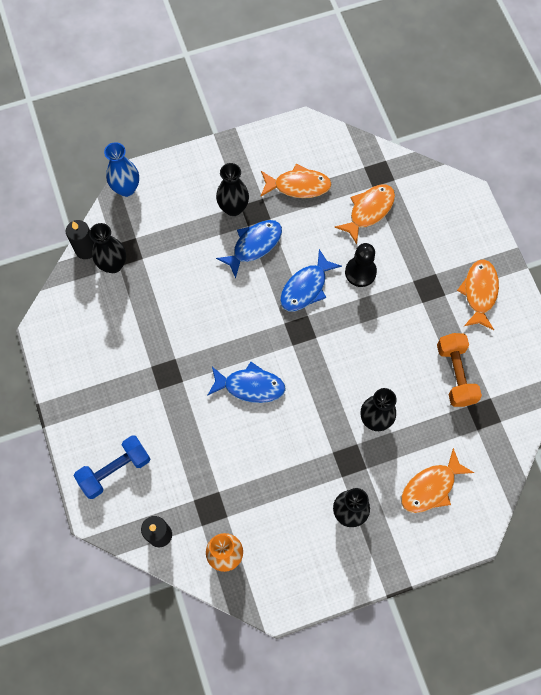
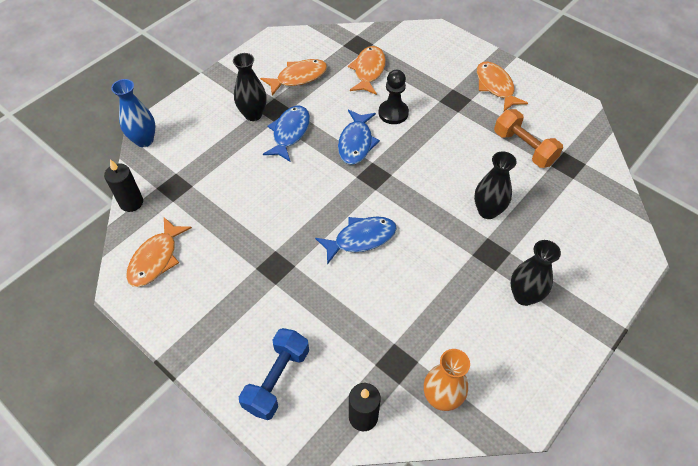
camera: 30 degrees left, 15 degrees down
(113, 265) = (166, 203): black vase -> none
(431, 487) = (574, 239): orange fish -> orange fish (156, 259)

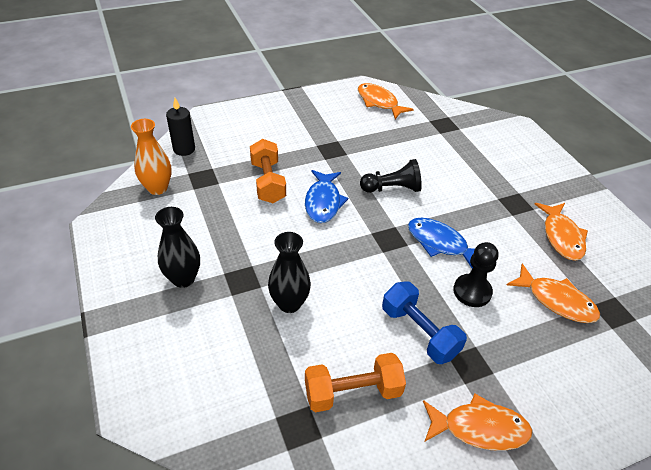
camera: 115 degrees right, 10 degrees down
(131, 202) = (439, 103): black candle -> none
(144, 140) = (506, 122): blue vase -> none
(253, 114) = (513, 188): black vase -> none
(277, 380) = (244, 124): blue dumbbell -> blue dumbbell (419, 332)
(290, 133) = (477, 203): blue fish -> none
(307, 195) = (392, 188): none -> black pawn
(363, 298) = (268, 182): none -> orange dumbbell

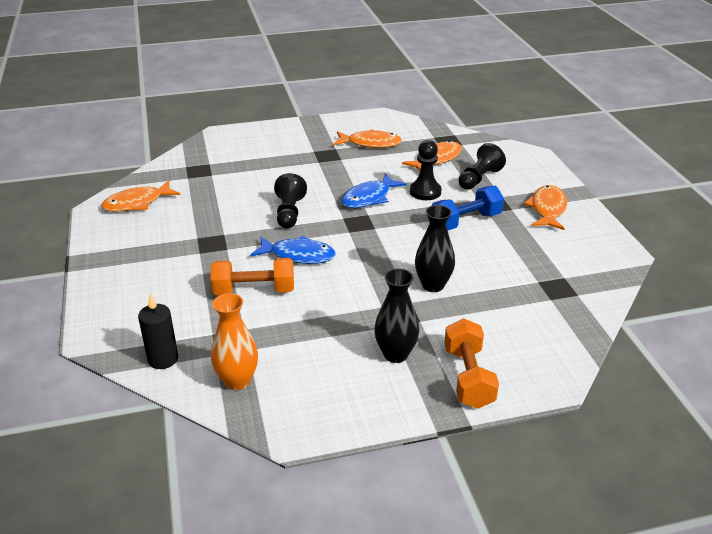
camera: 80 degrees left, 10 degrees down
(353, 392) = (524, 259): orange dumbbell -> orange dumbbell (468, 377)
(527, 347) = (479, 178): none -> black pawn

